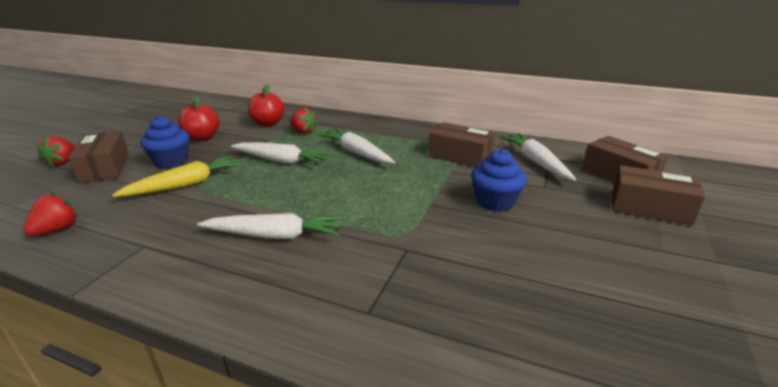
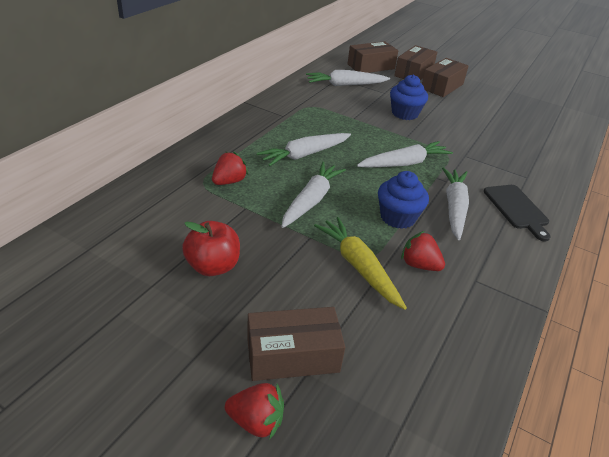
camera: 85 degrees left, 10 degrees up
(57, 230) = (456, 354): red strawberry -> red strawberry (419, 265)
(171, 161) = (289, 287): blue cupcake -> blue cupcake (397, 217)
(268, 123) = (183, 208): red apple -> none
(275, 290) = (517, 209): none -> black cutting board
(363, 203) = (404, 163): none -> white carrot
(460, 156) = (327, 109): brown box -> brown box (442, 86)

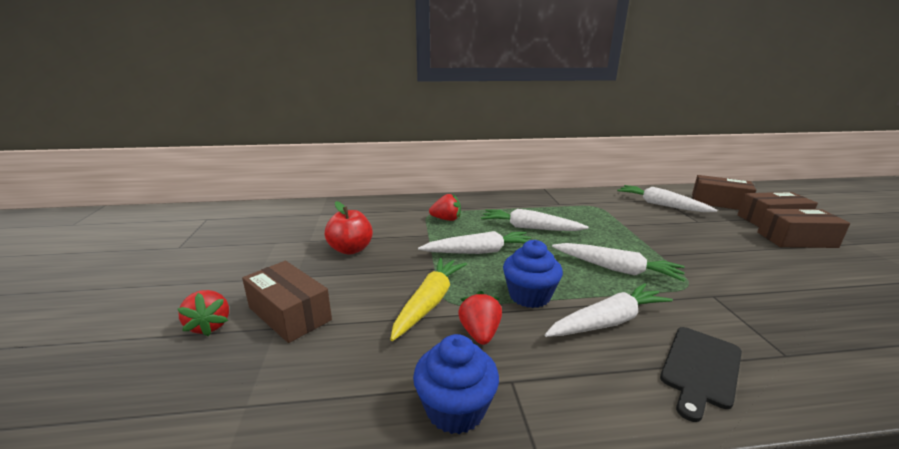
camera: 55 degrees right, 15 degrees down
(404, 113) = (693, 241): blue cupcake -> blue cupcake (455, 409)

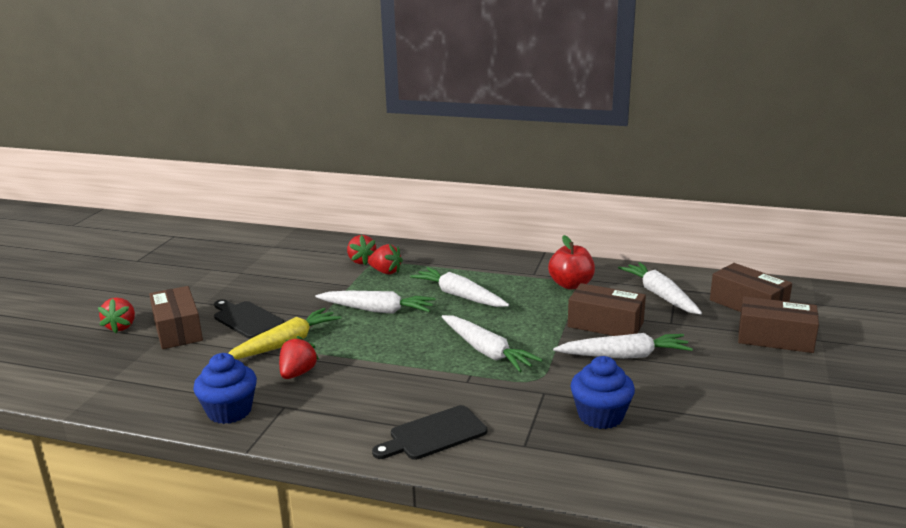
camera: 25 degrees right, 0 degrees up
(351, 249) = (267, 287): red apple -> red apple (571, 285)
(360, 285) = (246, 319): none -> black cutting board
(415, 214) = (361, 261): none -> red strawberry
(529, 296) = (372, 356): blue cupcake -> blue cupcake (600, 416)
(608, 321) = (410, 389): white carrot -> white carrot (624, 356)
(796, 240) = (756, 364): brown box -> brown box (605, 324)

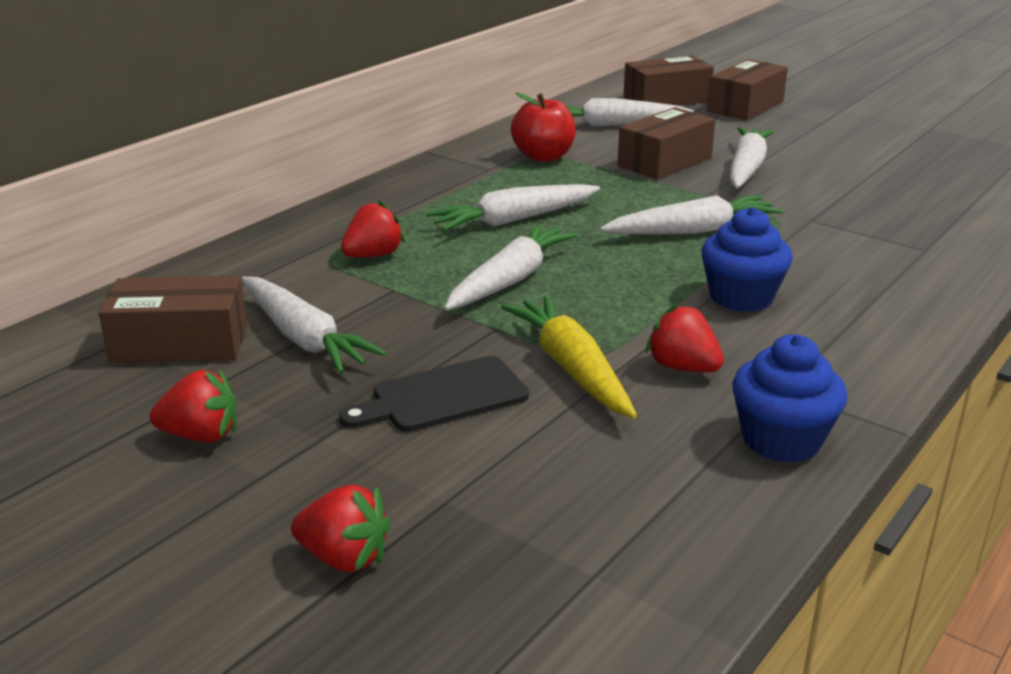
camera: 70 degrees left, 5 degrees up
(178, 330) = (426, 478): brown box -> brown box (180, 343)
(289, 278) = (303, 338): none -> white carrot
(361, 261) = (305, 268): red strawberry -> red strawberry (201, 435)
(434, 434) = (891, 293): black cutting board -> none
(600, 416) = (873, 204): blue cupcake -> blue cupcake (741, 297)

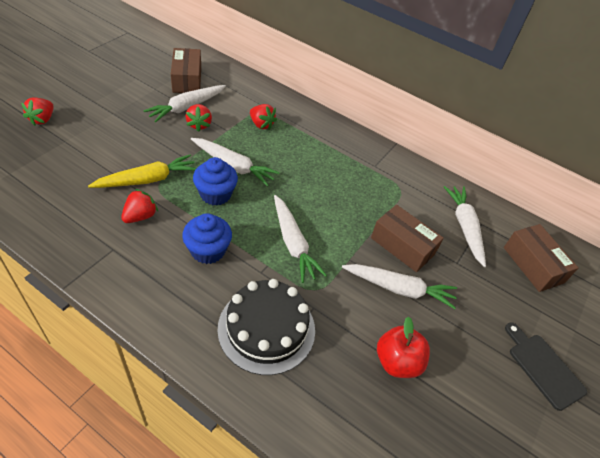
camera: 80 degrees right, 20 degrees up
(201, 435) = (122, 88): red strawberry -> red strawberry (199, 125)
(442, 397) = (133, 142): black cutting board -> black cutting board (543, 367)
(514, 220) = (304, 171): white carrot -> none
(543, 157) = (398, 189): red apple -> red apple (397, 362)
(745, 106) = (535, 314): brown box -> none
(781, 440) = (71, 240): blue cupcake -> blue cupcake (215, 194)
(870, 250) = (266, 328): none -> black cake

